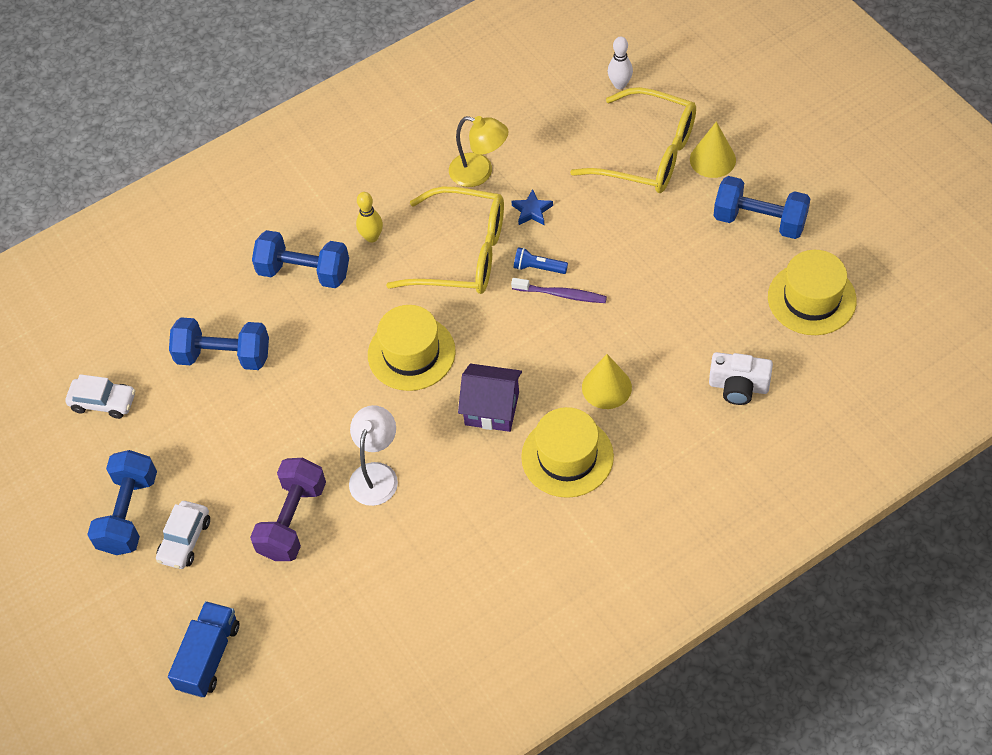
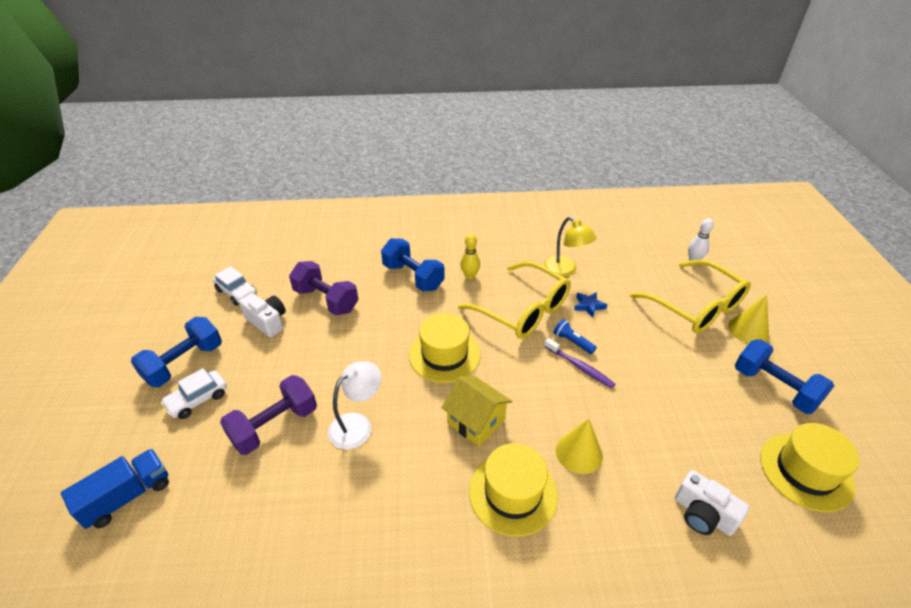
camera: 25 degrees right, 15 degrees down
(177, 418) = (267, 321): none -> white camera
(224, 356) = (326, 300): blue dumbbell -> purple dumbbell
(492, 408) = (476, 422): purple house -> yellow house

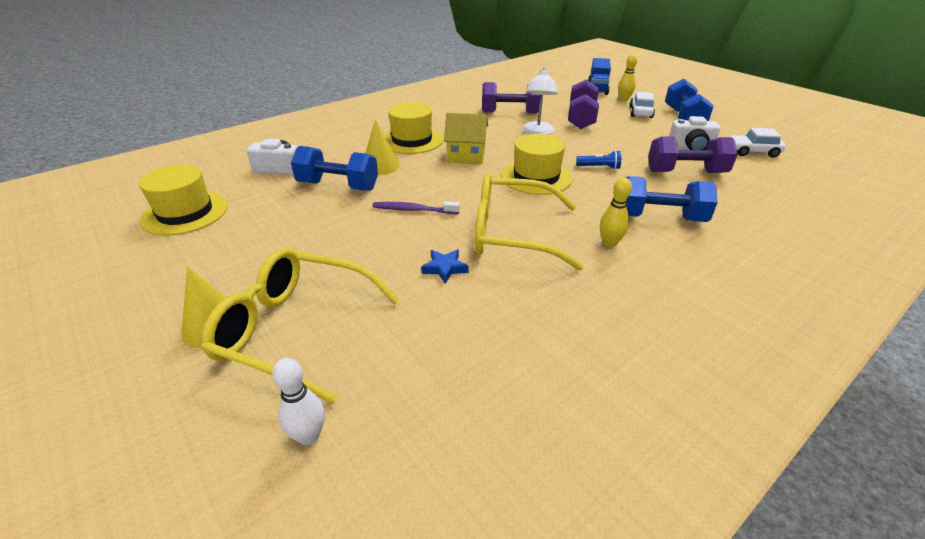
camera: 145 degrees right, 5 degrees down
(160, 440) = (623, 100): none -> yellow bowling pin
(330, 495) = (510, 112): none -> purple dumbbell
(565, 270) = (512, 303): yellow lamp -> none
(572, 342) = (436, 226): blue flashlight -> blue flashlight (599, 167)
(774, 388) = (195, 266): blue dumbbell -> blue dumbbell (338, 186)

